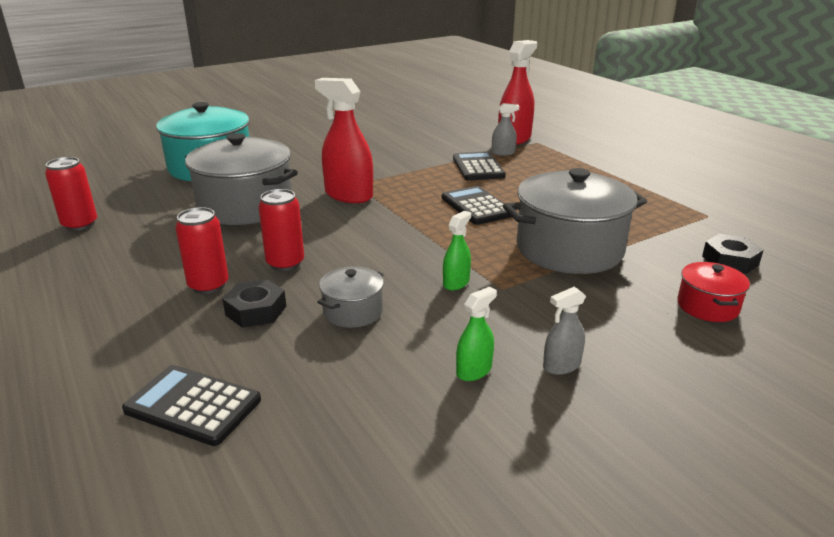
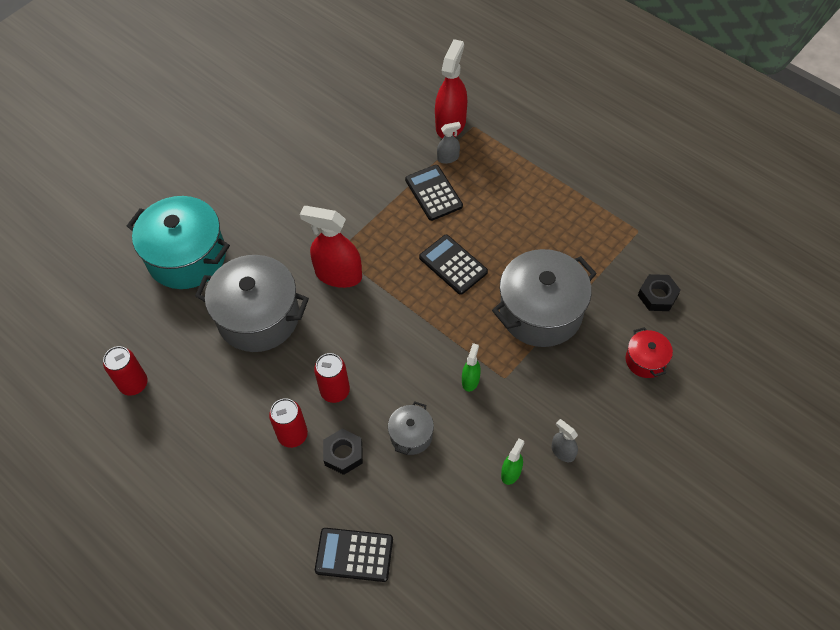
camera: 15 degrees left, 30 degrees up
(561, 366) = (563, 452): grey spray bottle -> grey spray bottle turned 90 degrees clockwise

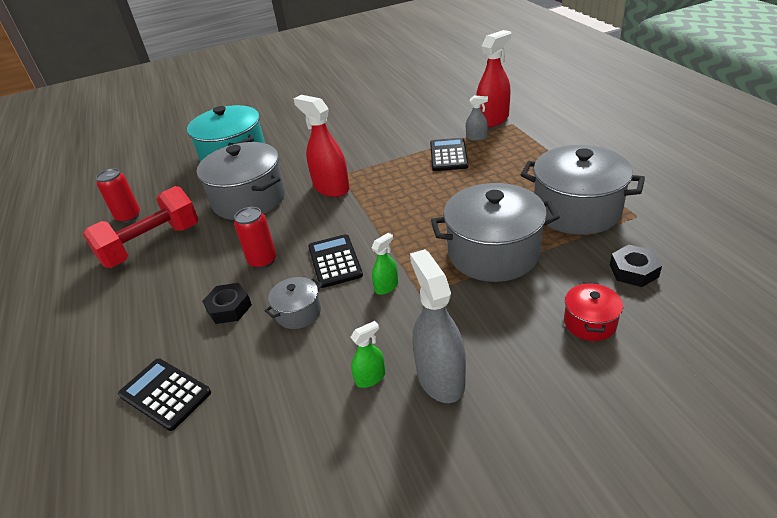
camera: 30 degrees right, 20 degrees down
(198, 412) = (151, 245): none -> red dumbbell
(292, 435) = (202, 281): red can -> none
(453, 265) = (432, 202): black calculator -> black calculator (335, 261)
(563, 452) = (440, 378): grey spray bottle -> grey spray bottle, size x2.00
(587, 238) = (576, 210): none -> grey pot

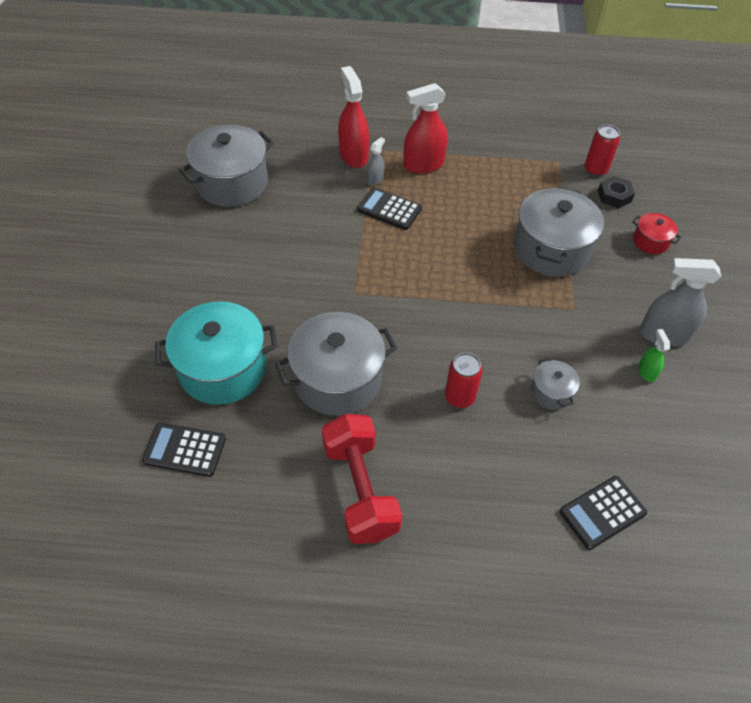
camera: 70 degrees left, 15 degrees up
(128, 216) = (275, 505): red can -> red can (595, 170)
(229, 308) = (515, 441): black nut -> none
(331, 188) = (373, 308): red spray bottle -> red spray bottle (423, 164)
(335, 261) = (496, 345): black calculator -> black calculator (185, 450)
(386, 286) = (552, 325): green spray bottle -> none
(576, 210) = (531, 183): grey pot -> grey pot (232, 183)

